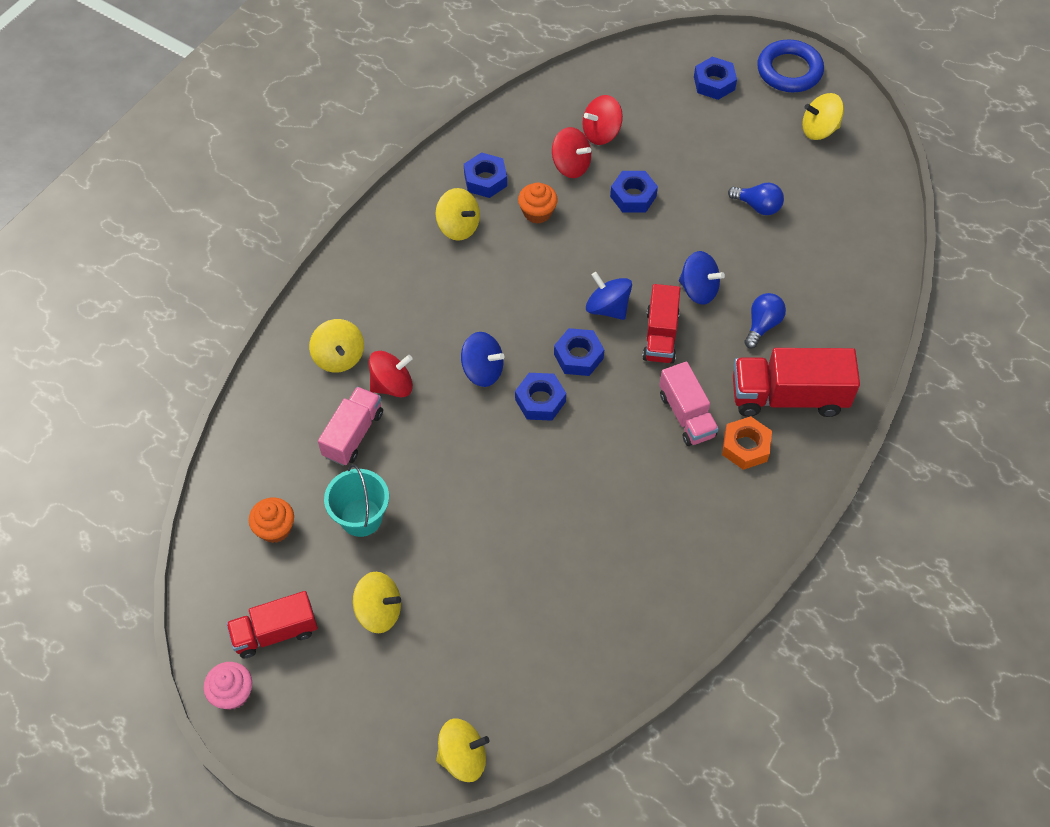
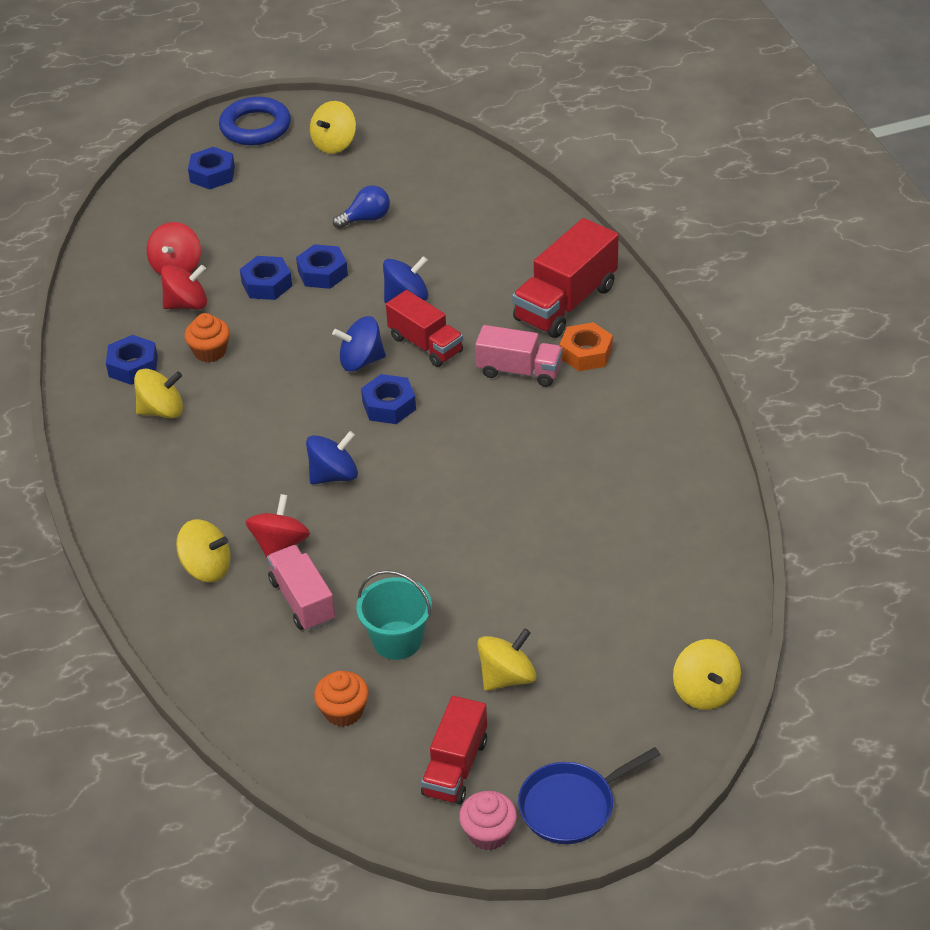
camera: 50 degrees left, 15 degrees down
(292, 732) = (571, 806): none -> blue pan
(463, 757) = (705, 691): yellow spinning top -> yellow spinning top turned 135 degrees clockwise
(540, 400) = (406, 454): blue nut -> blue nut (322, 273)
(762, 325) = (483, 280): blue light bulb -> none

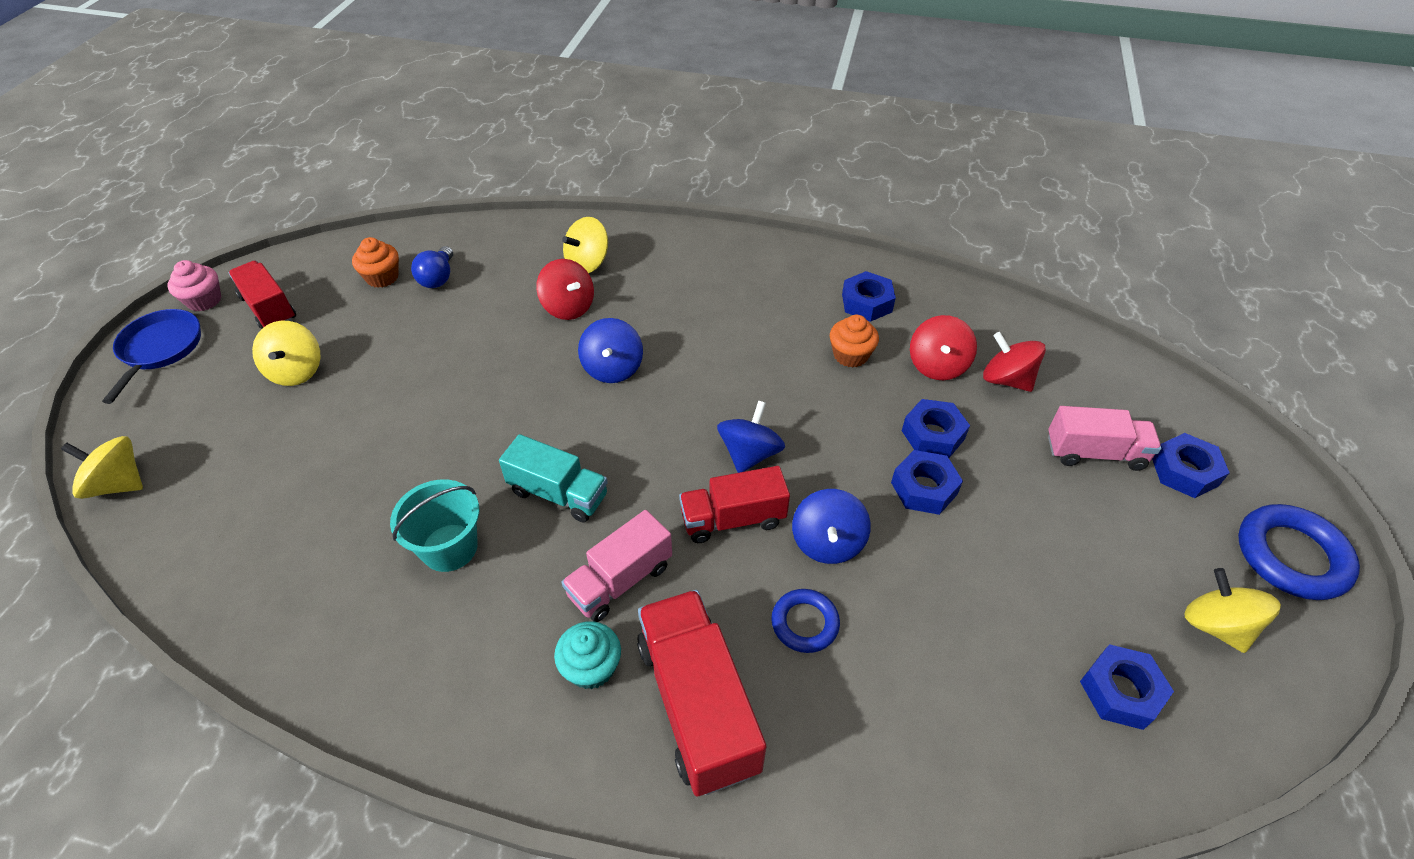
camera: 120 degrees right, 5 degrees up
(162, 411) = (791, 300): yellow spinning top -> none
(302, 601) = (500, 297): pink truck -> pink truck (1094, 453)
(366, 219) = (1012, 578): blue light bulb -> blue light bulb (438, 278)
(389, 405) = (666, 445): blue nut -> blue nut (1120, 691)
(397, 640) = (404, 329): turquoise bucket -> turquoise bucket (449, 547)
(475, 284) = (804, 623): none -> blue ring
(481, 436) = (558, 493): none -> turquoise truck
(586, 353) = (591, 667): orange nut -> turquoise cupcake

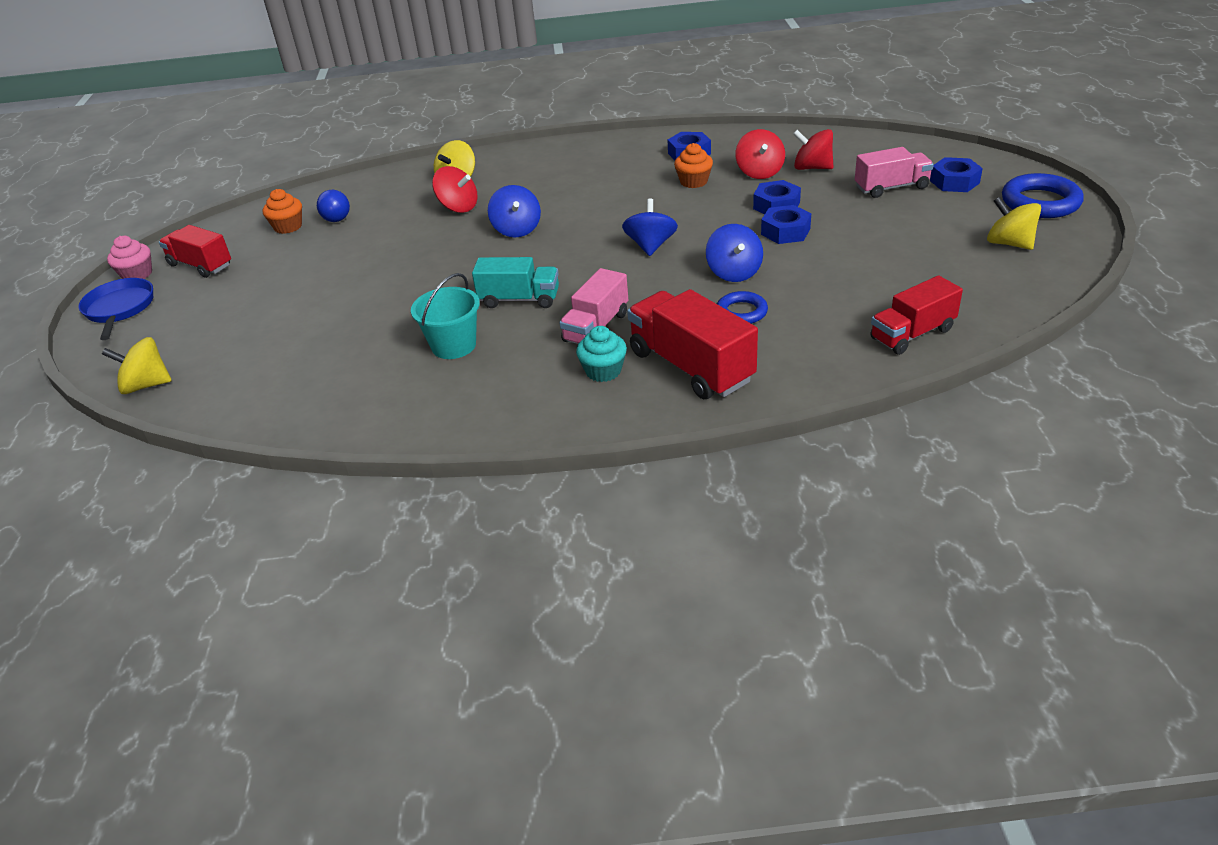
camera: 15 degrees left, 10 degrees down
(296, 371) = (253, 292): yellow spinning top -> none
(733, 519) = (659, 279): red truck -> red truck (912, 334)
(1120, 691) = (965, 286): blue nut -> none

